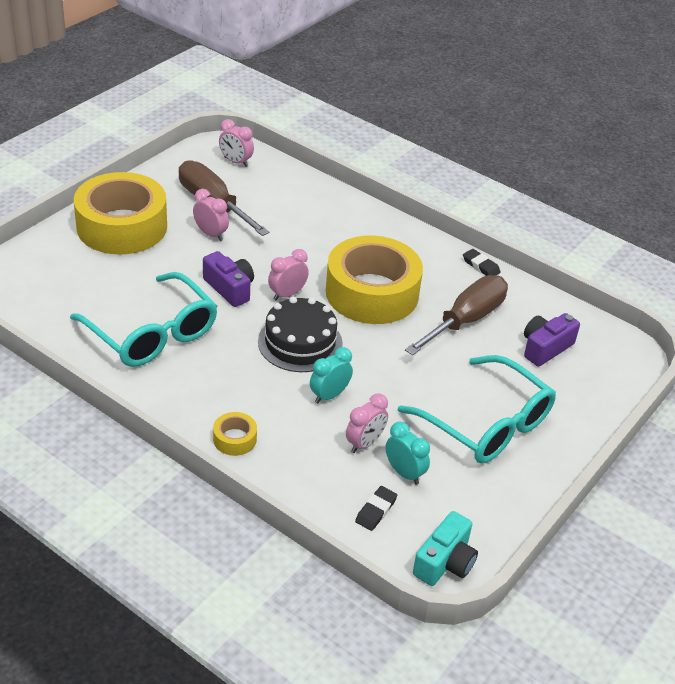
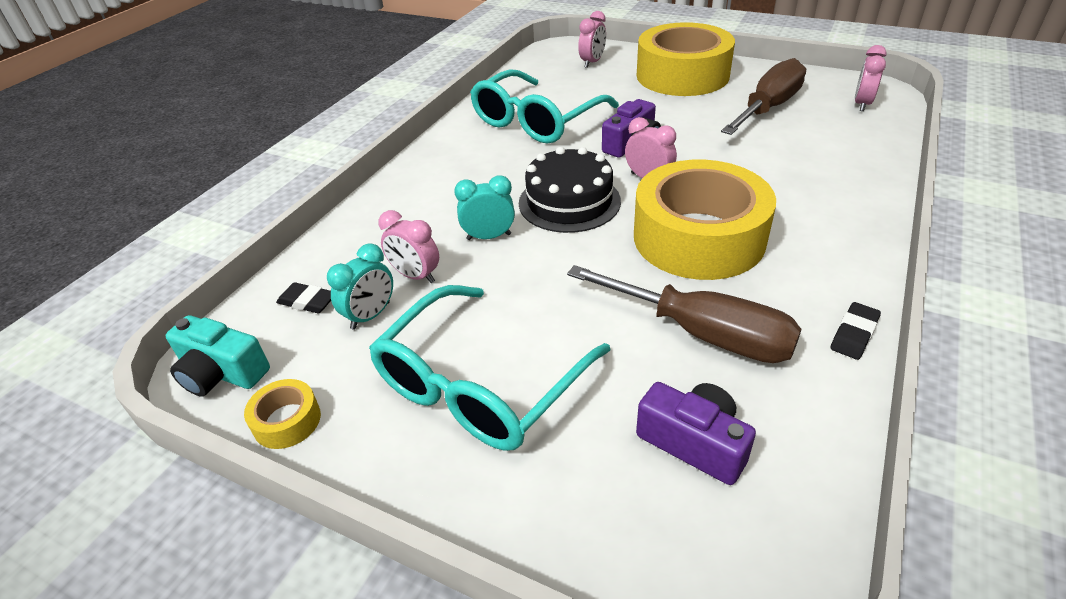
camera: 85 degrees right, 0 degrees up
(211, 234) = (714, 117): pink clock -> pink clock (592, 62)
(235, 439) = (404, 191): yellow tape -> yellow tape (287, 421)
(329, 395) = (489, 237): turquoise clock -> turquoise clock turned 45 degrees counterclockwise

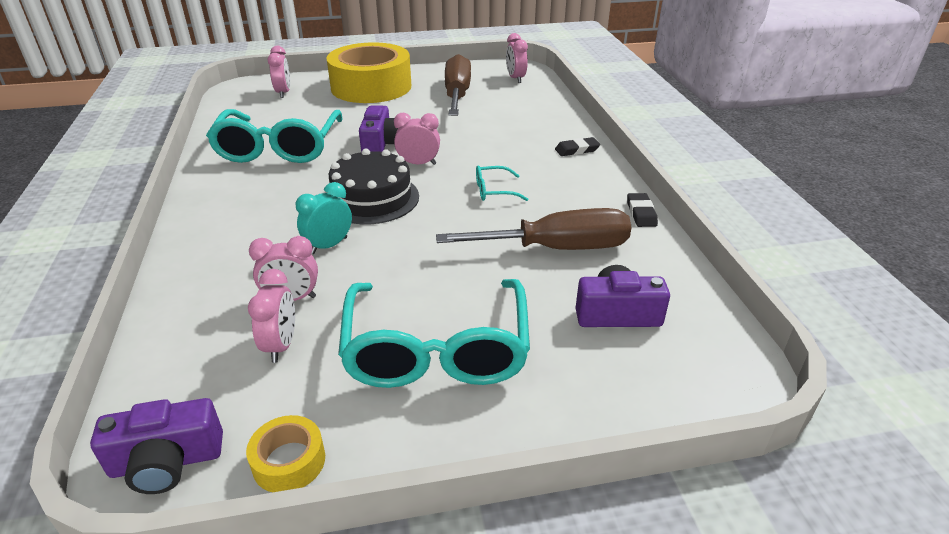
camera: 40 degrees left, 5 degrees down
(221, 373) = (167, 462): turquoise camera -> purple camera
(307, 301) = (199, 362): black eraser -> black eraser (577, 150)
(370, 315) = (281, 345): turquoise clock -> pink clock
(698, 237) = (494, 191): yellow tape -> turquoise glasses

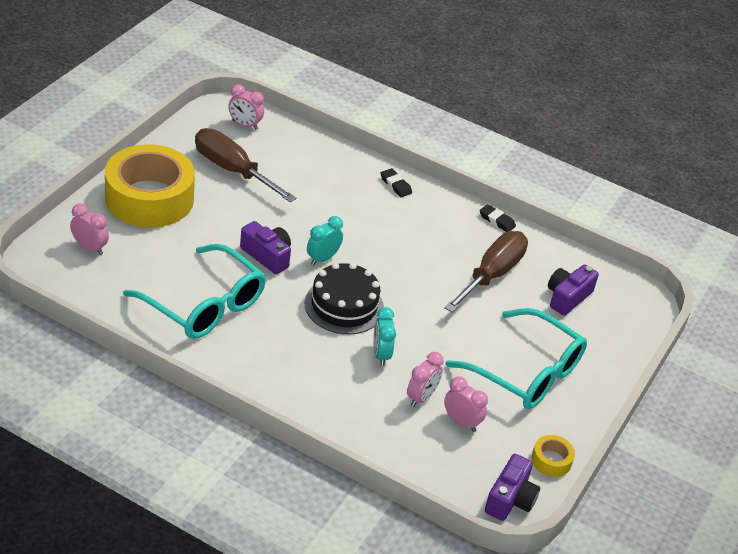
camera: 55 degrees left, 5 degrees up
(418, 164) = (322, 259): pink clock -> turquoise clock
(494, 191) = (401, 253): turquoise glasses -> none
(577, 150) = (395, 185): black eraser -> black eraser turned 60 degrees counterclockwise

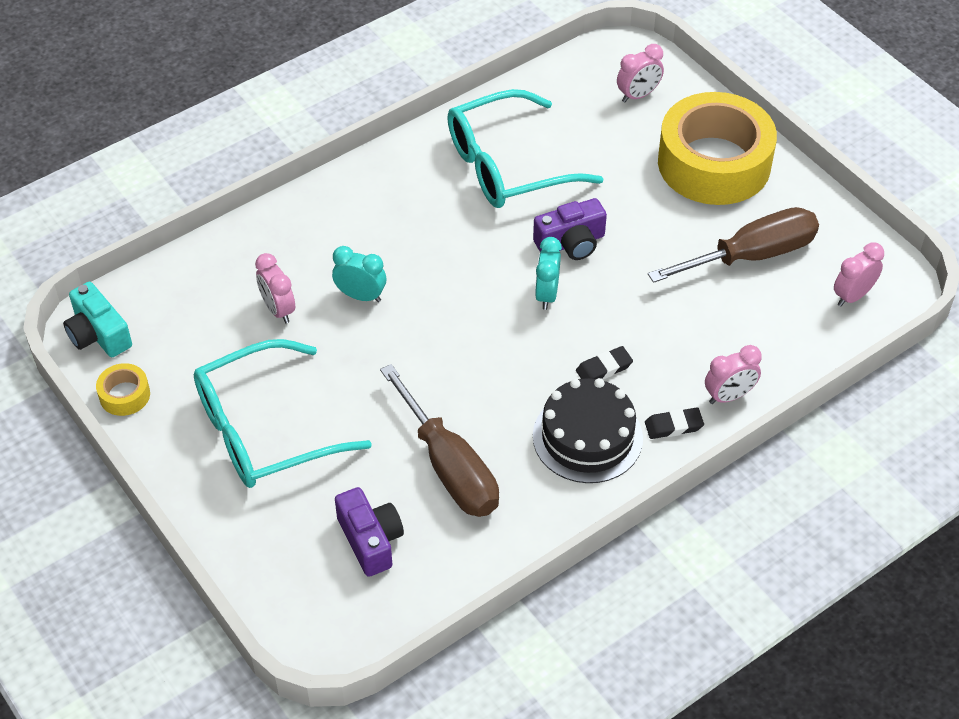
camera: 120 degrees right, 10 degrees up
(322, 259) = (547, 294): turquoise clock -> turquoise clock turned 150 degrees counterclockwise
(344, 306) = (455, 288): black cake -> black cake (587, 437)
(461, 422) = (223, 332): pink clock -> pink clock (729, 396)
(497, 220) = (558, 522): black eraser -> black eraser (604, 368)
(510, 499) = (98, 334): purple camera -> turquoise camera

